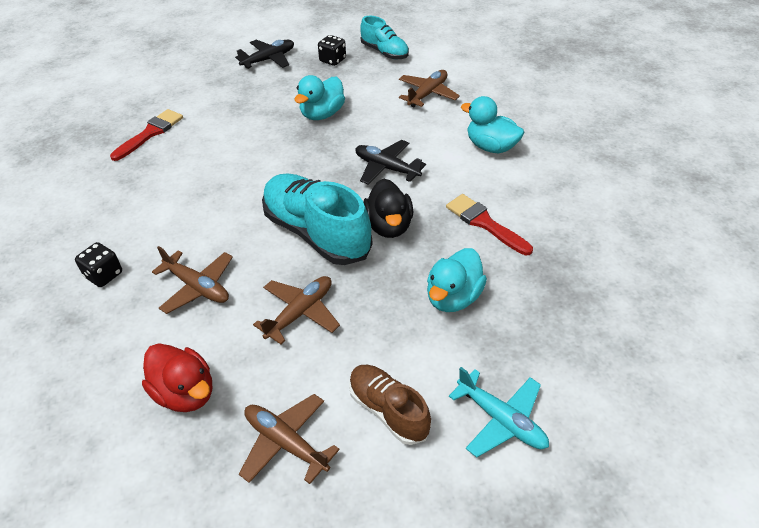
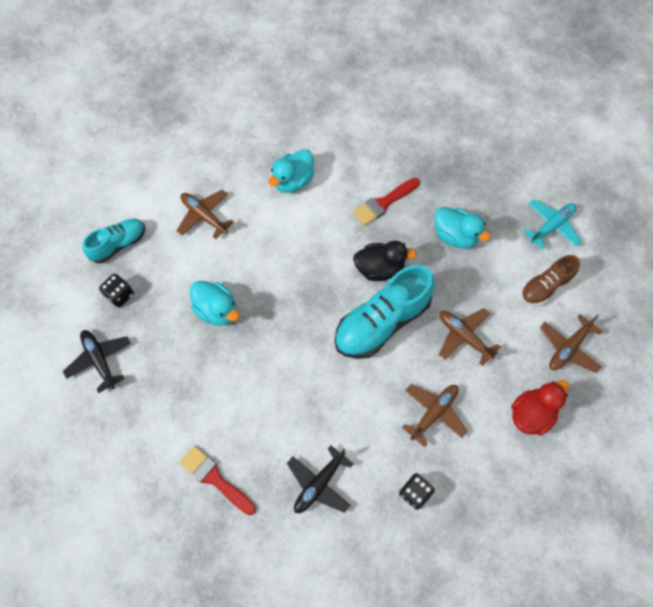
camera: 85 degrees left, 20 degrees up
(386, 168) = (308, 263): black plane -> black plane (319, 484)

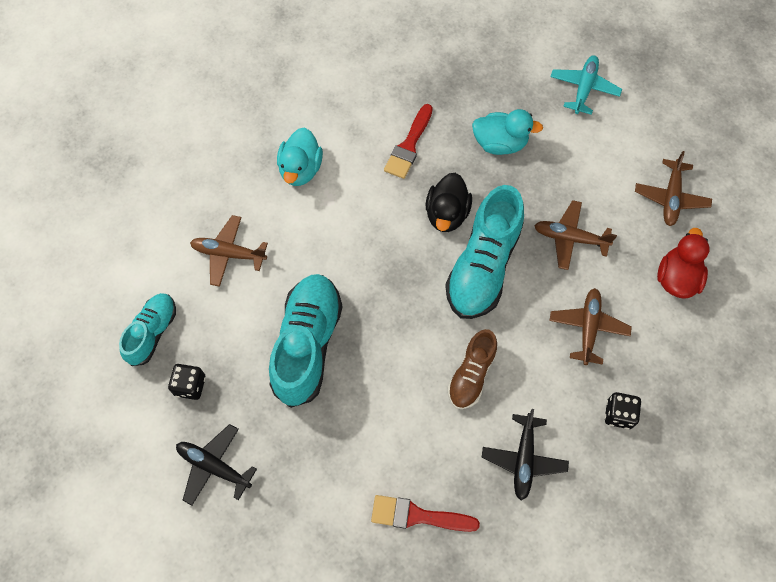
camera: 30 degrees left, 0 degrees up
(217, 310) = (307, 344): turquoise duck -> turquoise shoe
(379, 268) = (447, 214): black duck -> black duck turned 135 degrees clockwise
(545, 287) = (614, 150): brown shoe -> brown shoe (471, 375)

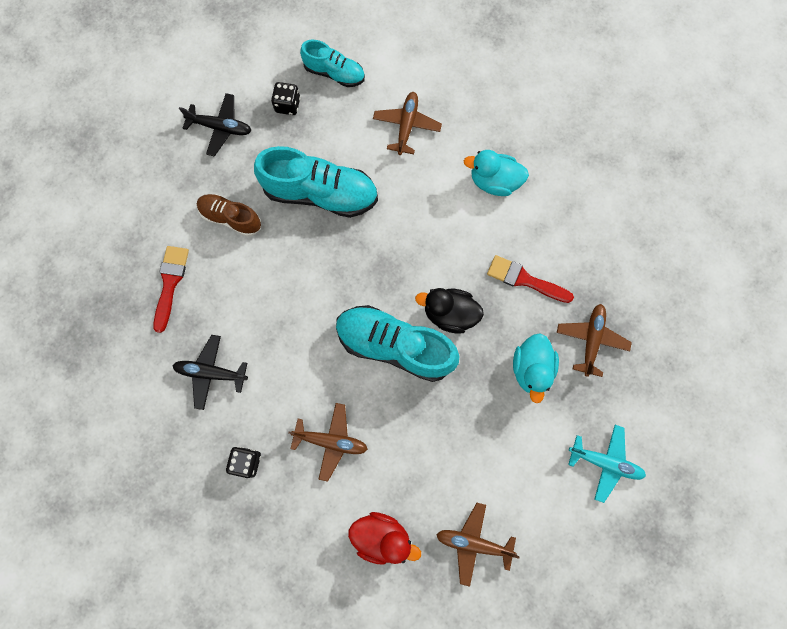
camera: 90 degrees right, 10 degrees up
(214, 466) = (221, 127): black plane -> black plane turned 75 degrees clockwise
(471, 375) = (288, 331): brown shoe -> brown shoe (231, 218)
(570, 238) = (425, 432): brown plane -> brown plane (591, 340)

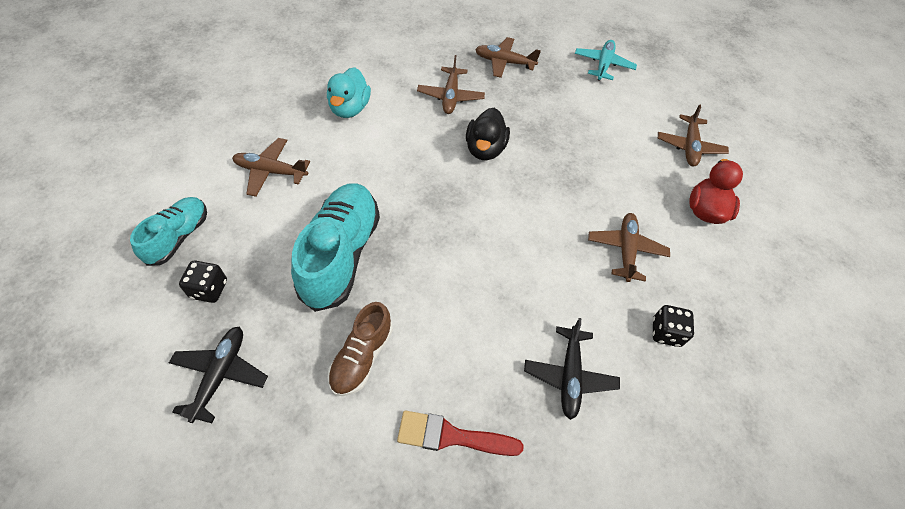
camera: 95 degrees left, 20 degrees down
(394, 346) = (520, 193): turquoise shoe -> none
(524, 279) = (450, 96): red brush -> brown plane
(531, 369) = (532, 99): turquoise duck -> none

